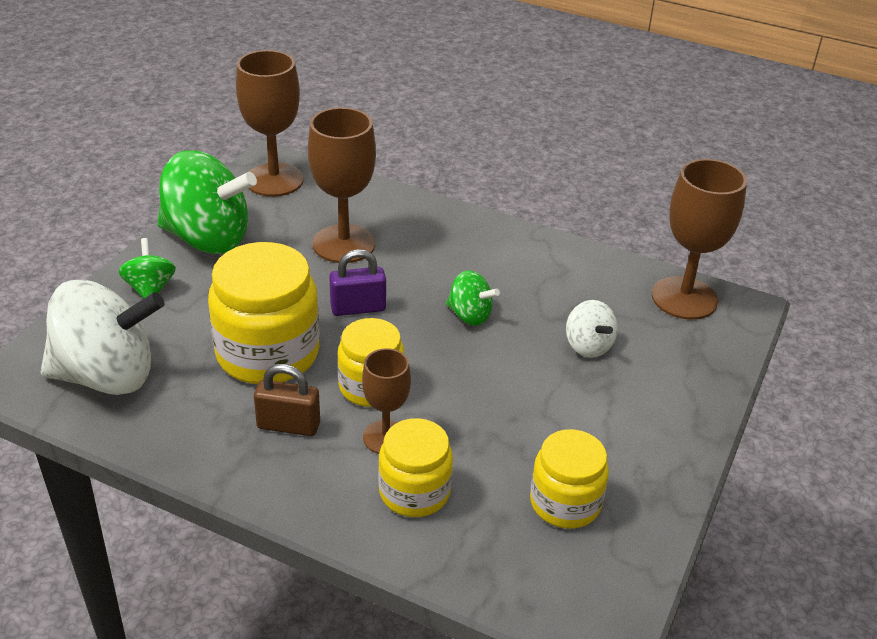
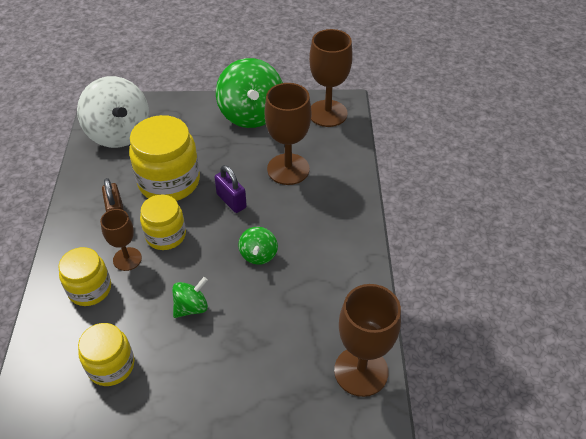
camera: 65 degrees right, 10 degrees up
(150, 289) = (194, 115): green spinning top -> green spinning top (191, 307)
(588, 346) = (267, 328): white spinning top -> none

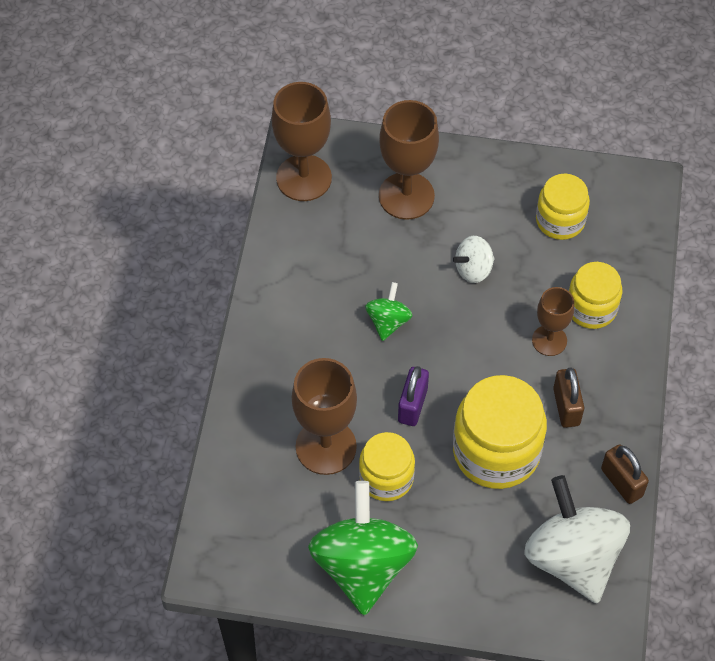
camera: 170 degrees left, 10 degrees up
(81, 175) = (622, 482): none -> brown padlock
(166, 235) = (501, 366): yellow jar -> yellow jar (386, 478)
(191, 307) = (473, 269): green spinning top -> white spinning top
(231, 201) = (412, 405): purple padlock -> purple padlock turned 45 degrees clockwise
(327, 113) = (241, 548): brown goblet -> brown goblet (406, 196)

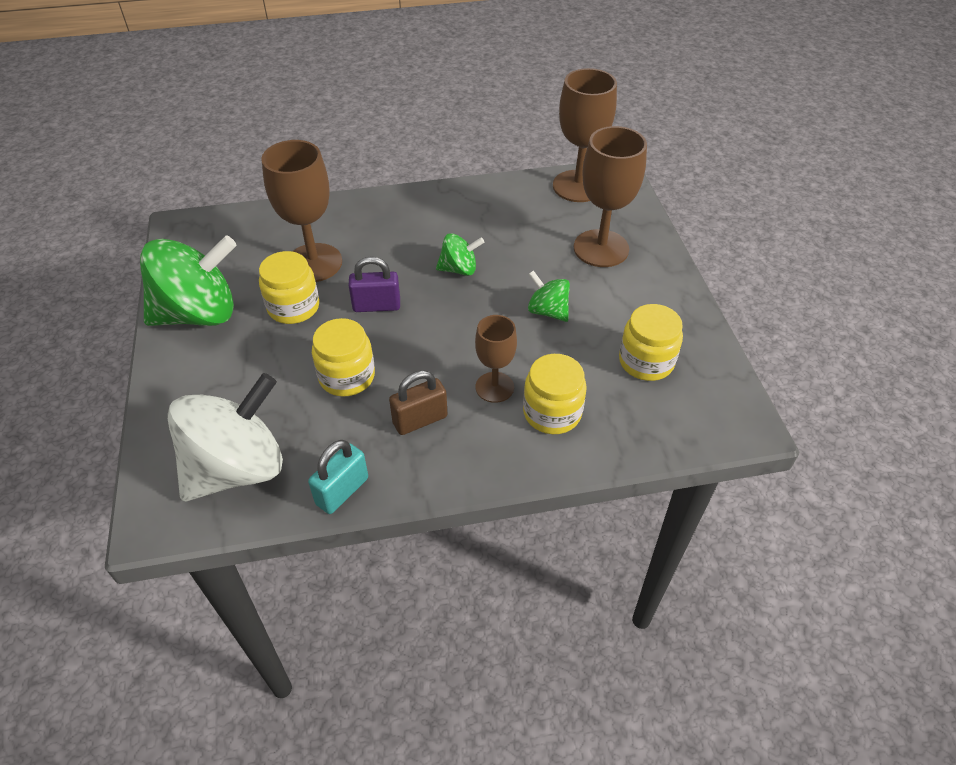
camera: 70 degrees right, 10 degrees down
(473, 269) = (547, 311): white spinning top -> green spinning top
(496, 451) = (347, 376): yellow jar -> yellow jar, size x0.61
(622, 482) = (342, 491): brown padlock -> turquoise padlock

